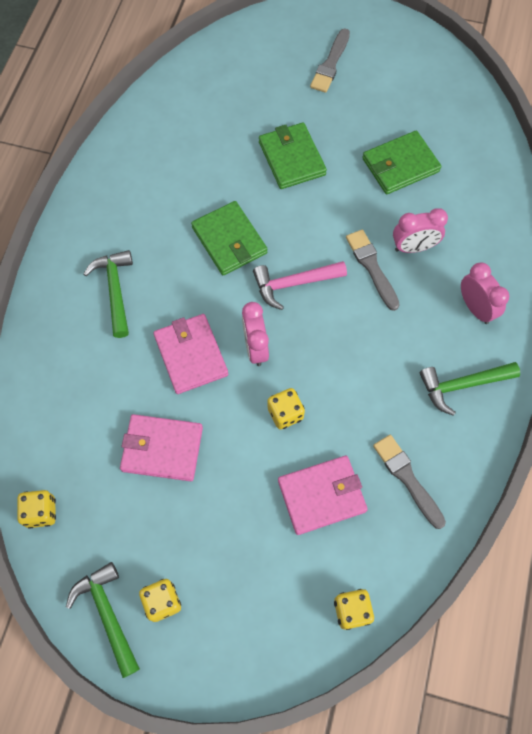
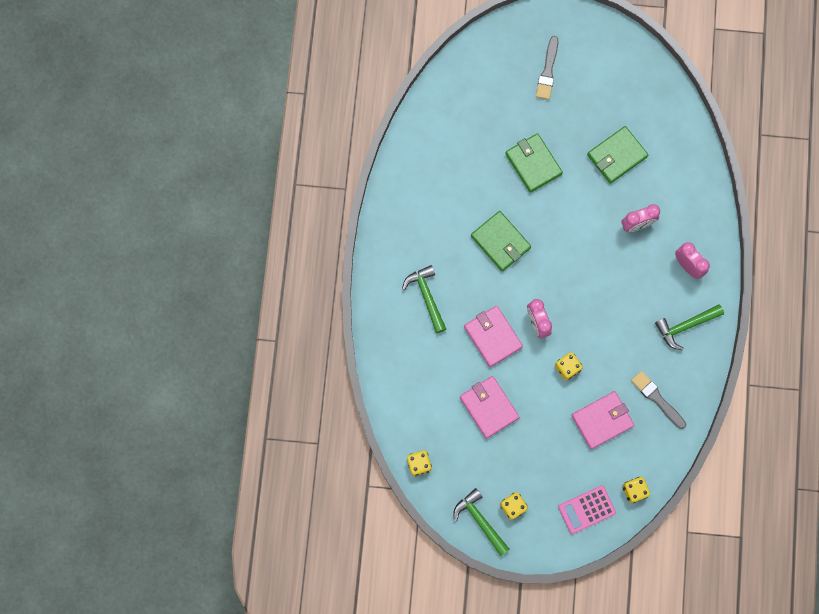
camera: 10 degrees left, 10 degrees up
(162, 449) = (489, 407): pink wallet -> pink wallet turned 60 degrees clockwise
(273, 627) = (586, 509): none -> pink calculator
(293, 284) = (554, 269): pink hammer -> none
(371, 267) = (608, 246): grey brush -> none

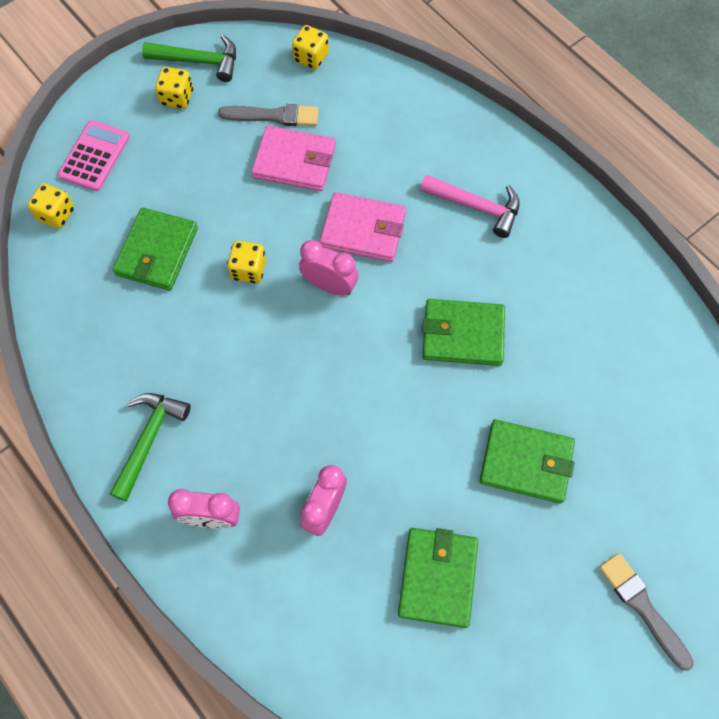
camera: 135 degrees right, 10 degrees down
(426, 296) = (476, 207): green hammer -> pink hammer
(602, 420) = (157, 251): pink wallet -> green wallet
(657, 398) = (112, 327): grey brush -> grey brush (273, 116)

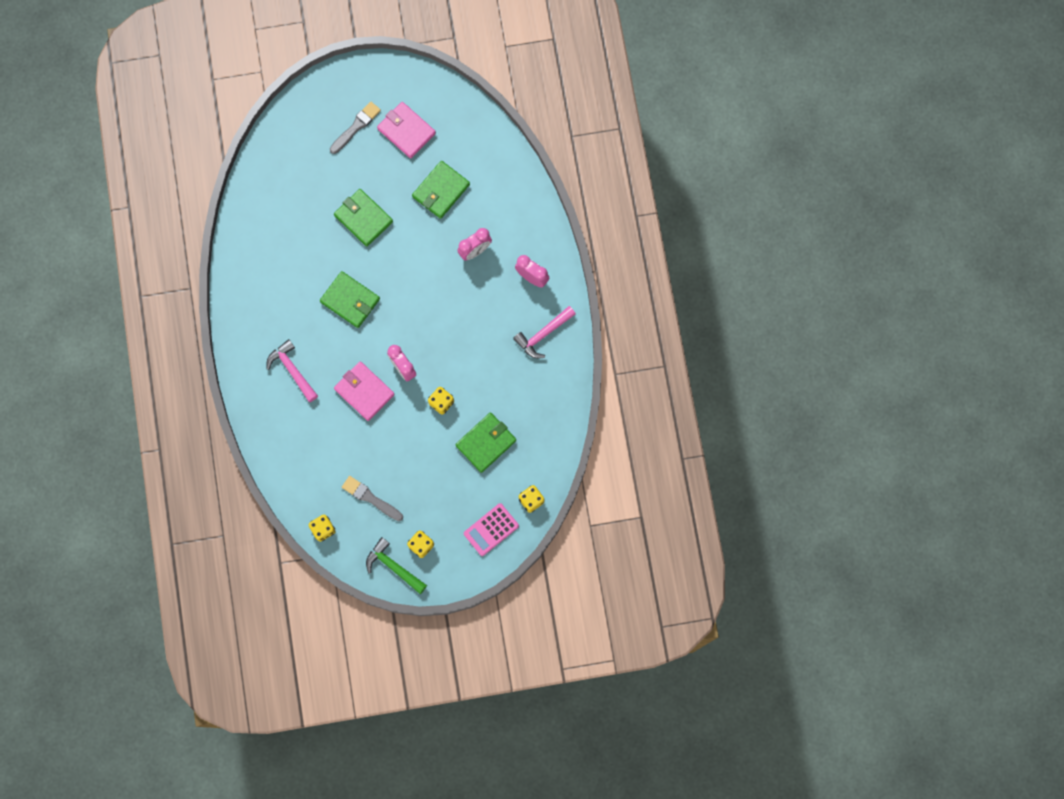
camera: 150 degrees left, 10 degrees up
(149, 439) = (543, 334): green hammer -> pink hammer
(294, 161) = (376, 459): pink wallet -> pink wallet (406, 131)
(643, 607) = (356, 127): grey brush -> grey brush turned 135 degrees counterclockwise

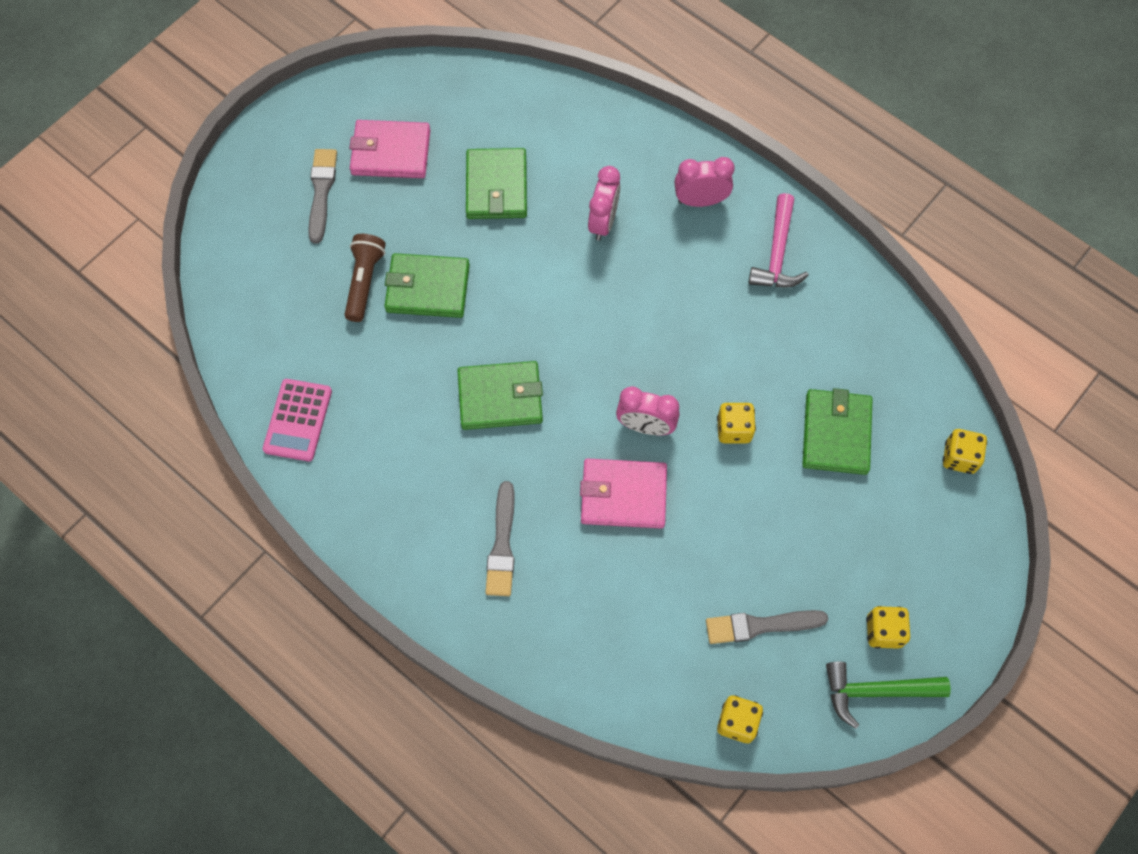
camera: 40 degrees left, 10 degrees down
(292, 370) = (502, 544): pink hammer -> grey brush
(337, 191) = (364, 282): none -> brown flashlight
(491, 529) = (948, 535): pink calculator -> pink calculator (298, 420)

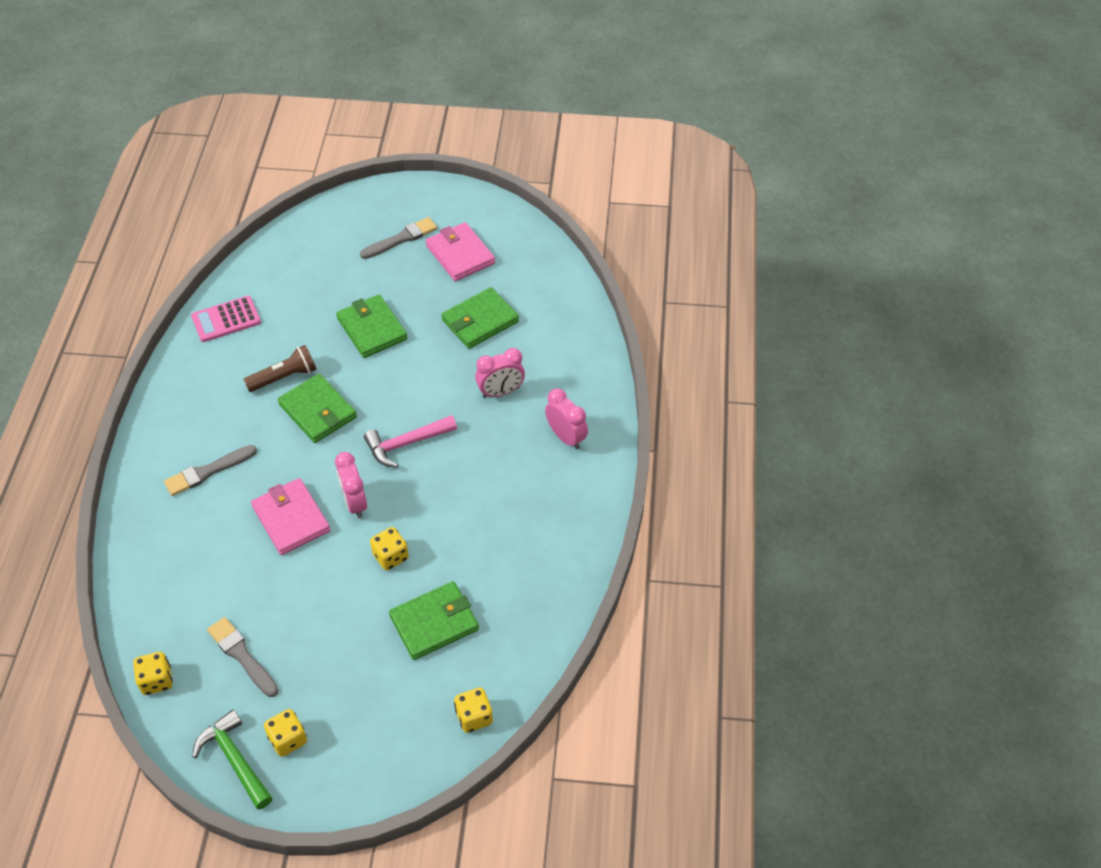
camera: 55 degrees right, 15 degrees down
(364, 282) = (351, 295): brown flashlight -> brown flashlight (284, 377)
(777, 254) = (560, 506): pink hammer -> pink hammer (406, 444)

